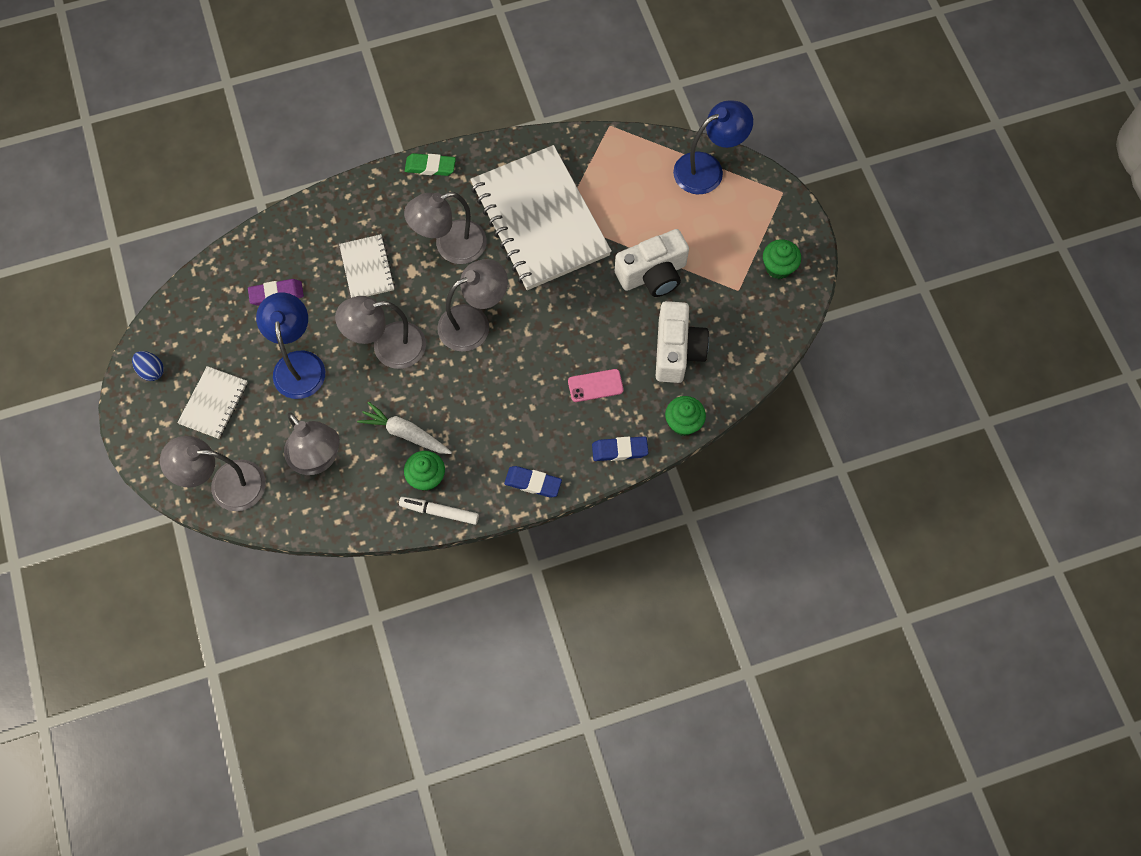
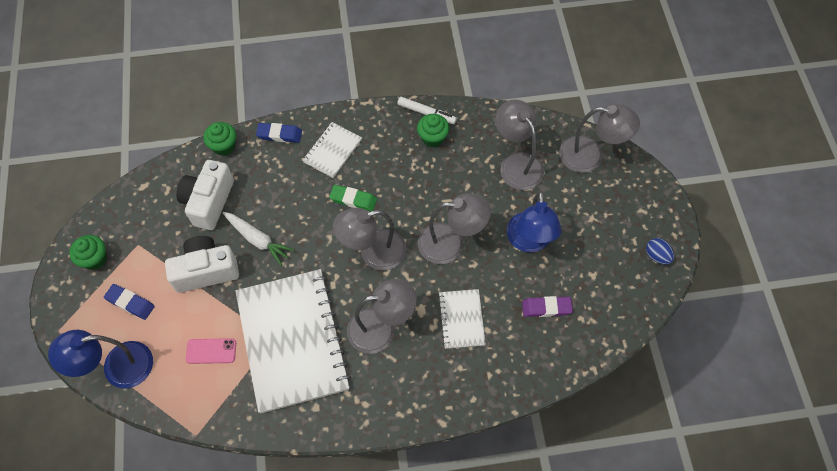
camera: 170 degrees left, 5 degrees down
(214, 403) = (601, 220): white notebook -> white notebook (332, 151)
(405, 433) = (445, 172): white carrot -> white carrot (258, 240)
(430, 167) = (387, 418): green eraser -> green eraser (353, 200)
(533, 483) = (352, 122): blue eraser -> blue eraser (130, 303)
(595, 385) = (284, 185): pink phone -> pink phone (211, 351)

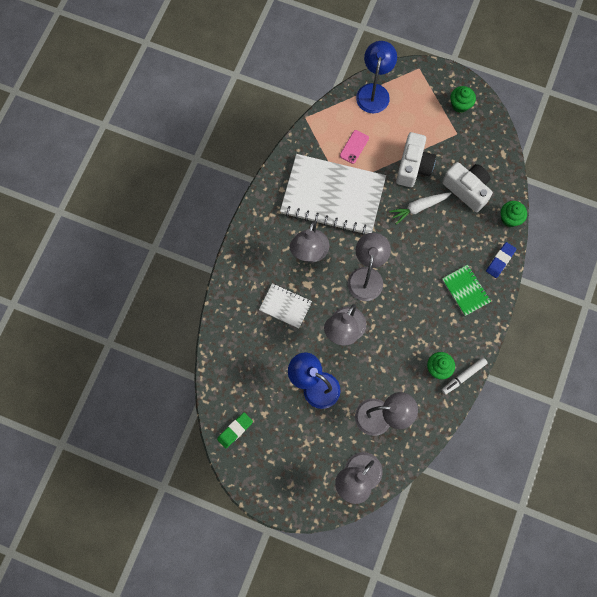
camera: 120 degrees right, 10 degrees up
(130, 303) = (415, 114): blue eraser -> none
(332, 151) = (465, 290): white notebook -> green notebook
(353, 200) = (416, 284): green eraser -> green eraser (235, 430)
(546, 308) = (260, 366): purple eraser -> none
(657, 256) = (251, 469): blue egg -> none

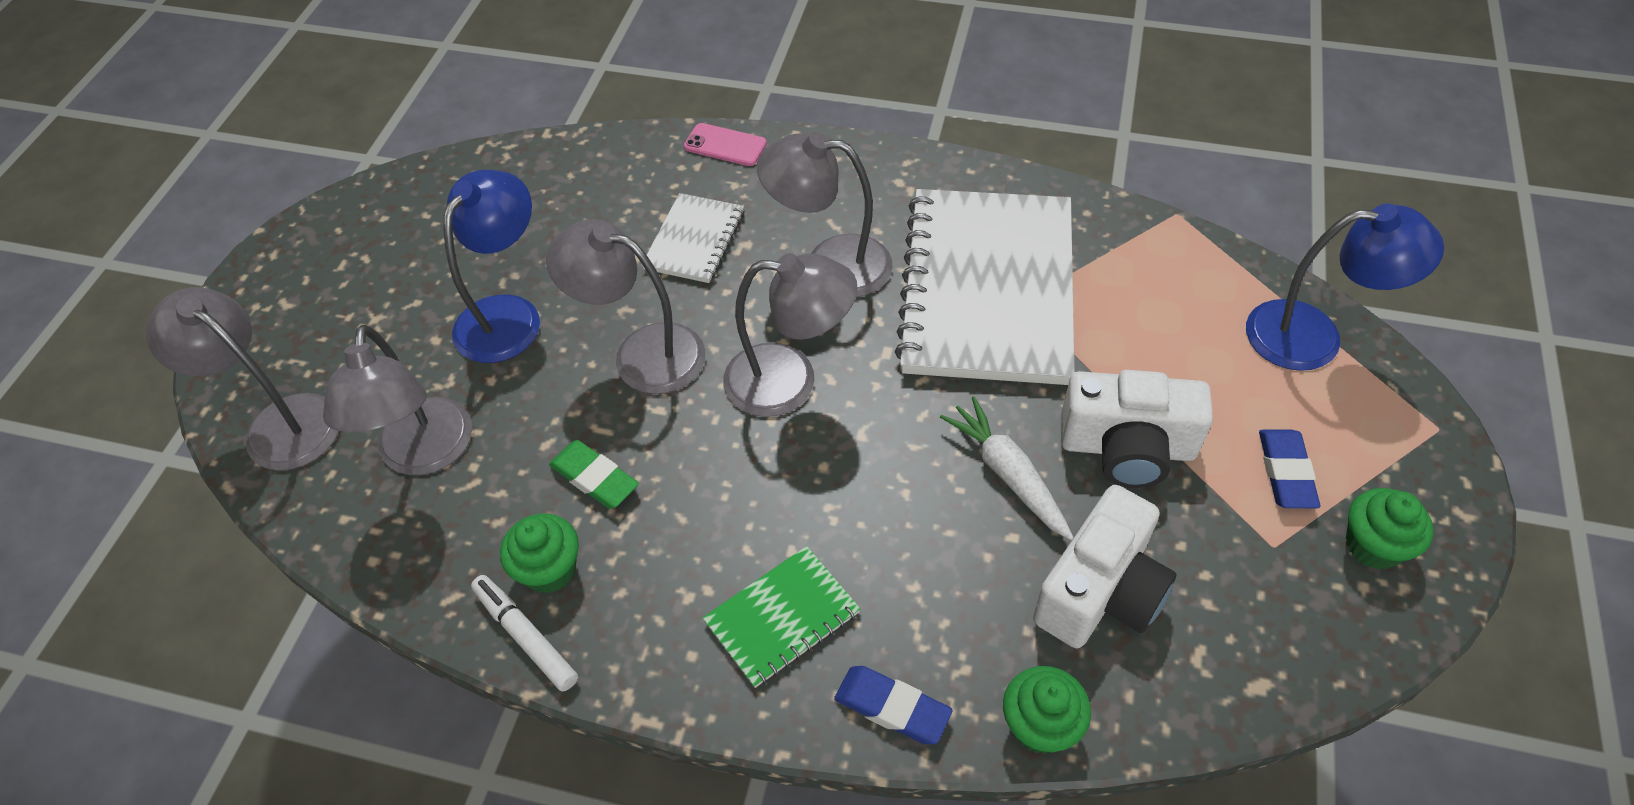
camera: 85 degrees right, 20 degrees down
(235, 430) = (415, 199): green eraser -> green eraser (595, 478)
(354, 147) = (1136, 314): pink phone -> pink phone (725, 145)
(429, 120) = (1286, 472): none -> blue eraser

